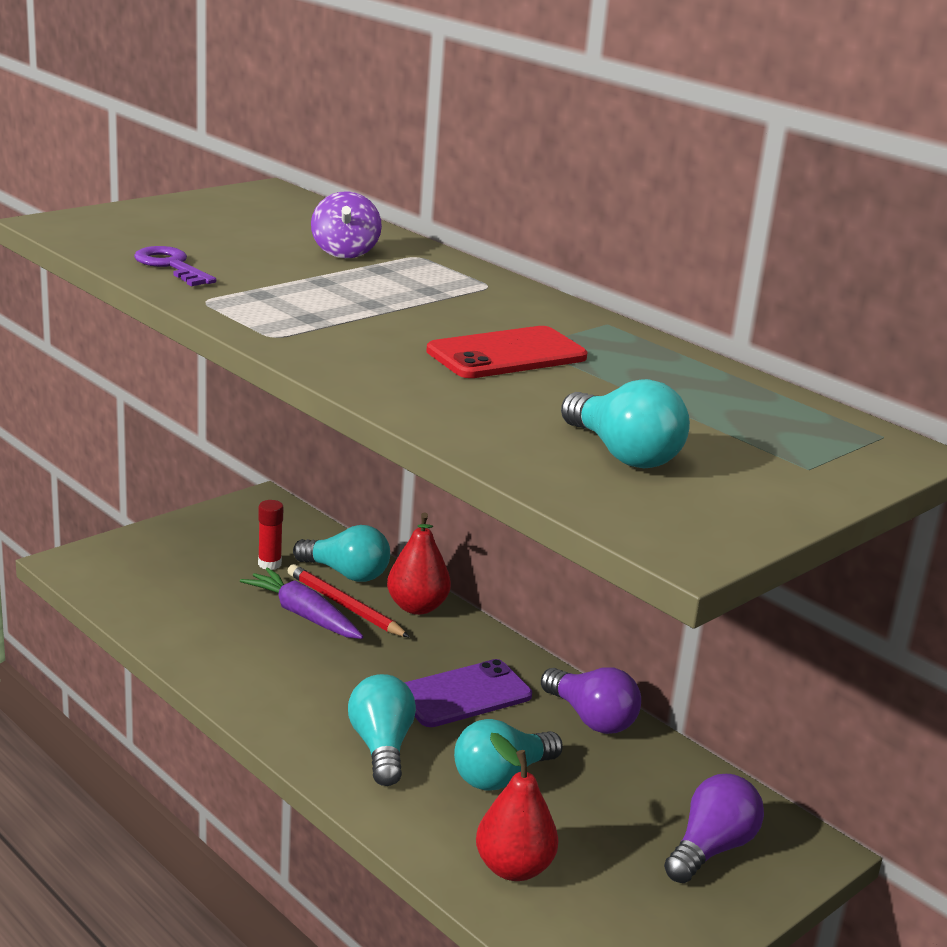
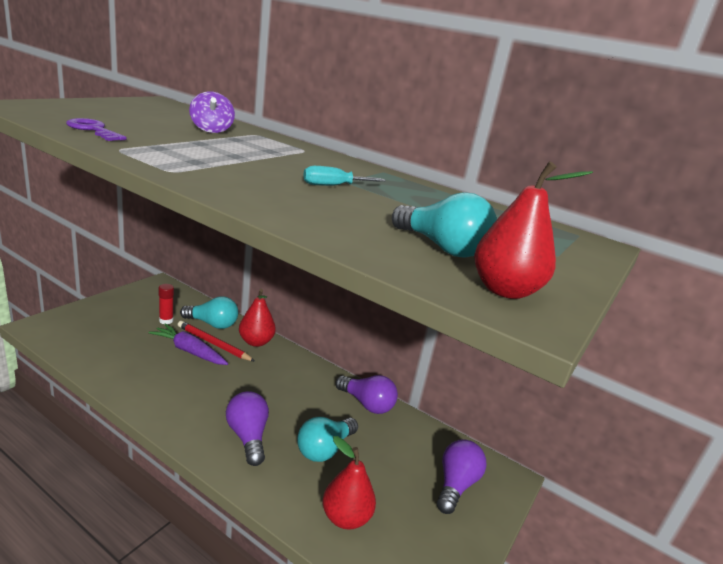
camera: 15 degrees left, 0 degrees up
(381, 747) = (248, 436): turquoise light bulb -> purple light bulb
(463, 694) = (292, 395): purple phone -> none
(507, 354) = (333, 186): red phone -> turquoise screwdriver
(674, 514) = (505, 290): none -> red pear

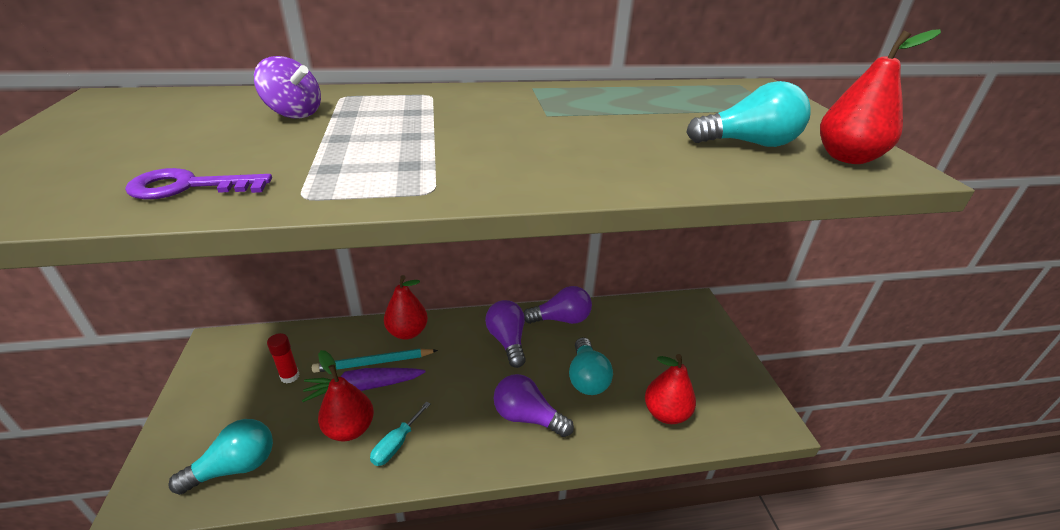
camera: 40 degrees left, 10 degrees up
(152, 364) = (350, 429): none -> red pear
(212, 324) = (342, 345): turquoise light bulb -> turquoise light bulb (236, 467)
(213, 343) = (374, 363): red pencil -> turquoise pencil
(333, 186) = (558, 125): turquoise screwdriver -> turquoise screwdriver (396, 444)
(455, 485) = (682, 333): purple light bulb -> purple light bulb (507, 341)

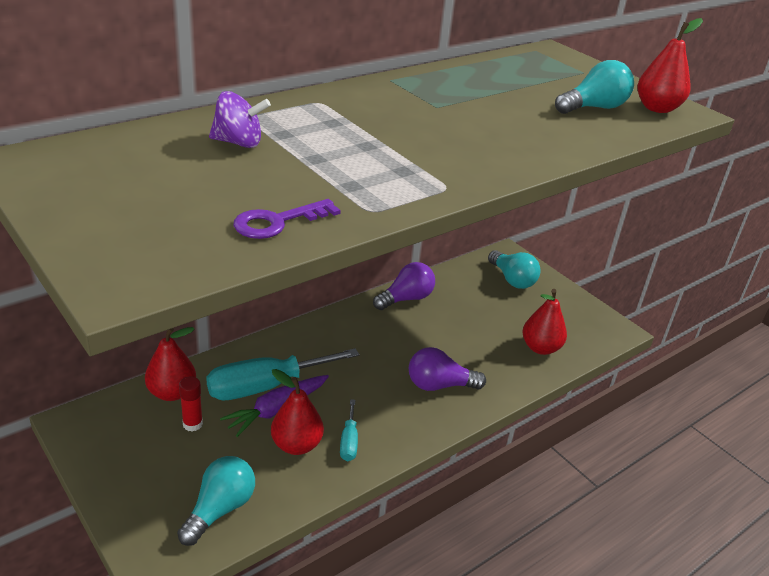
camera: 30 degrees left, 0 degrees up
(374, 363) = (266, 386): turquoise pencil -> turquoise screwdriver
(407, 332) = (273, 351): red pear -> red pear (172, 392)
(507, 341) = (373, 331): purple light bulb -> none
(587, 378) = (463, 340): turquoise light bulb -> turquoise light bulb (512, 279)

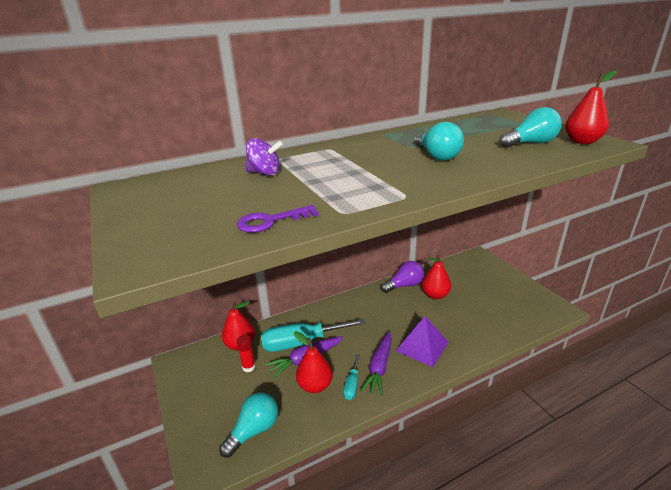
camera: 15 degrees right, 5 degrees down
(384, 416) = (379, 367): none -> purple carrot
(439, 385) = (422, 346): purple light bulb -> purple pyramid
(512, 279) = (481, 273): turquoise light bulb -> turquoise light bulb (437, 156)
(540, 348) = (499, 321): red pear -> red pear (435, 295)

